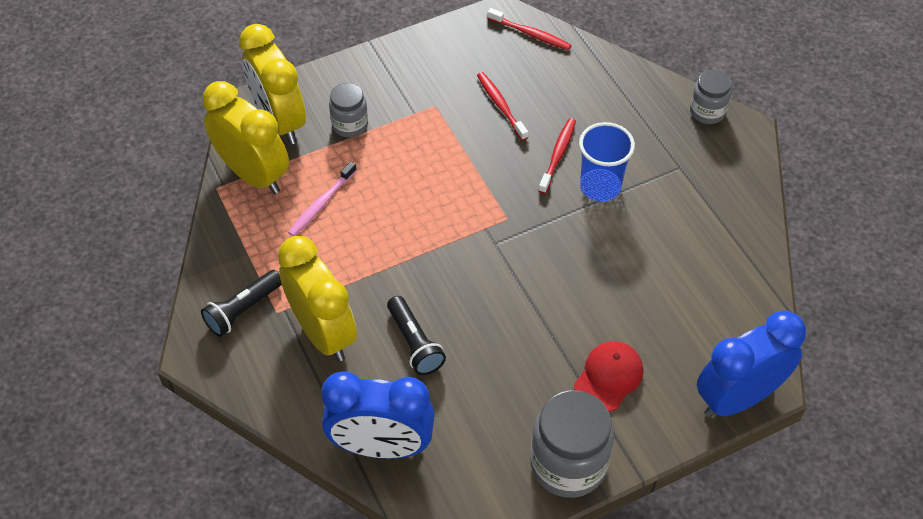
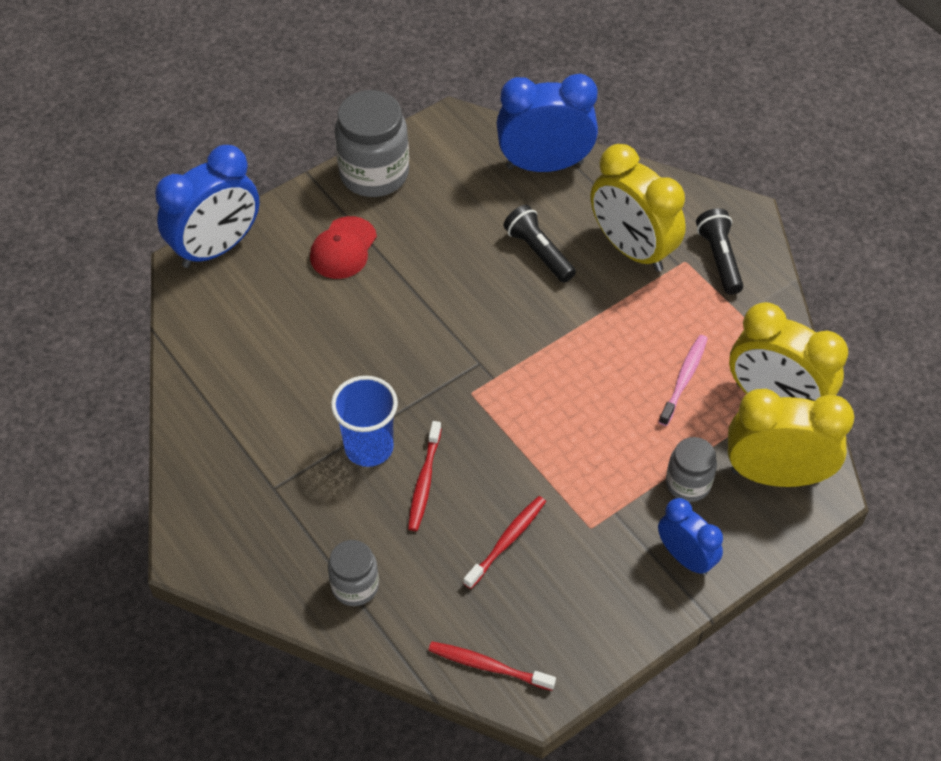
camera: 170 degrees right, 0 degrees up
(243, 310) = (719, 259): black flashlight -> black flashlight turned 45 degrees counterclockwise
(279, 121) = (775, 475): yellow clock -> yellow clock turned 45 degrees counterclockwise
(371, 77) = (685, 557): none -> blue clock
(501, 105) = (507, 541): red toothbrush -> red toothbrush turned 105 degrees counterclockwise
(707, 112) = (238, 573): grey jar -> grey jar (355, 586)

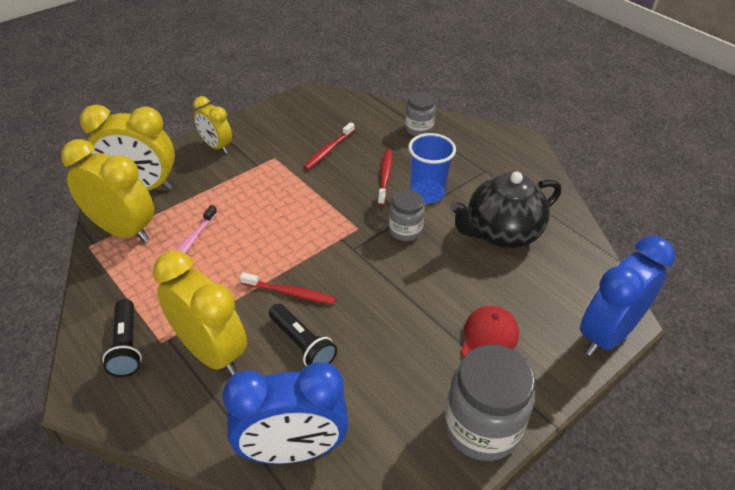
camera: 175 degrees right, 10 degrees down
(286, 377) = (501, 233): none -> black teapot
(488, 666) = (338, 102): red toothbrush -> red toothbrush (290, 293)
(685, 557) = (216, 146): blue clock -> yellow clock
(688, 483) = (204, 181): grey jar -> grey jar (405, 231)

